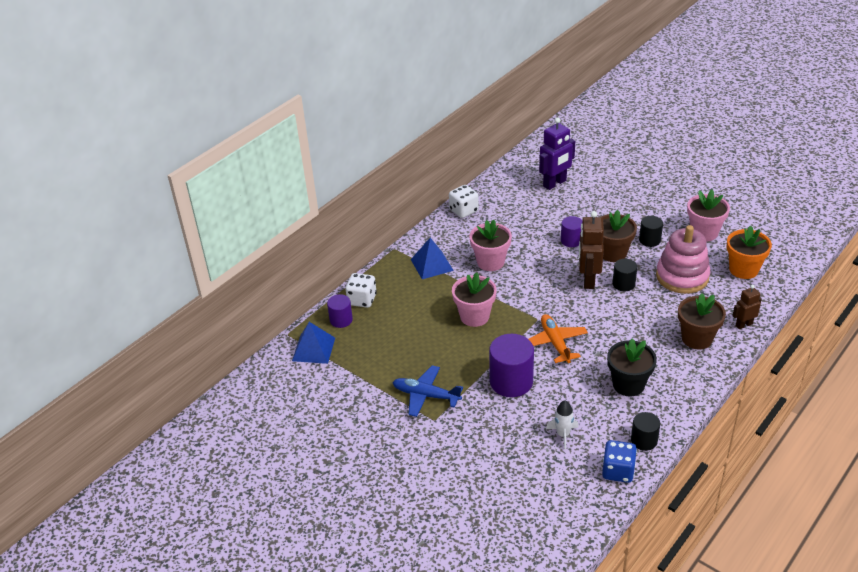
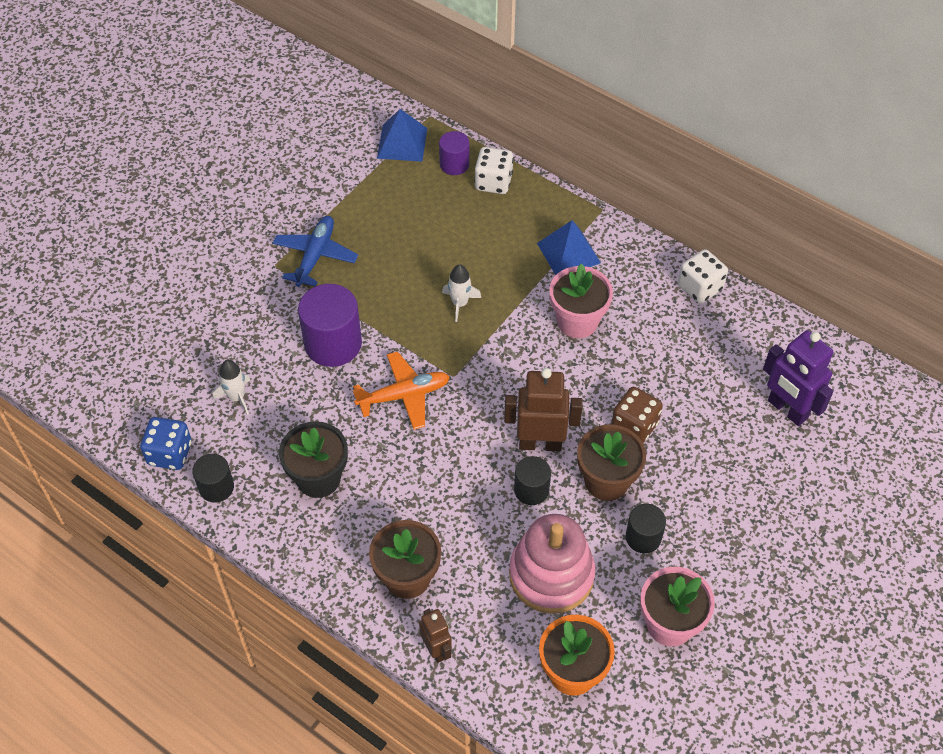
camera: 85 degrees right, 15 degrees up
(474, 316) = (459, 303): pink flower pot -> white rocket
(571, 241) = (634, 425): purple cylinder -> brown dice

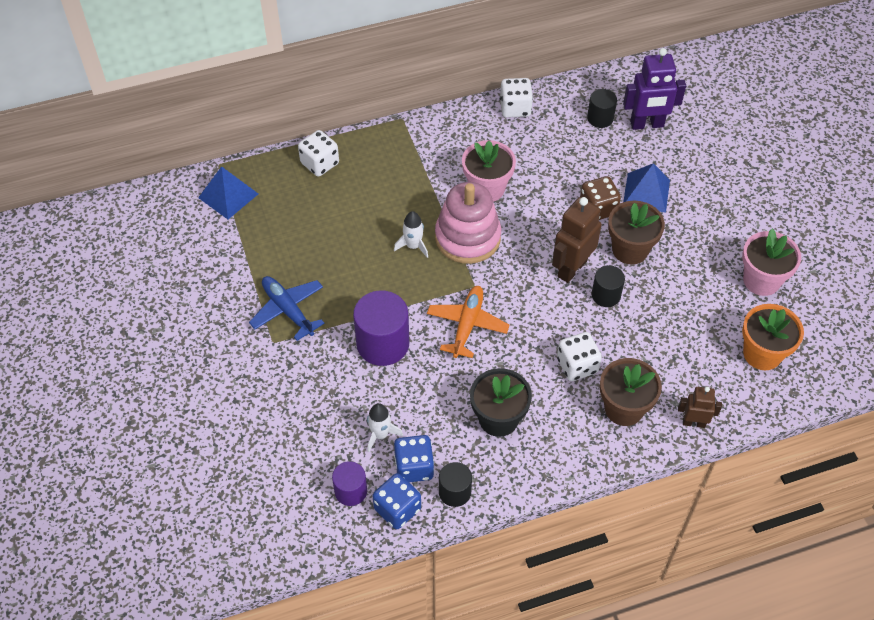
camera: 55 degrees left, 0 degrees up
(221, 441) = (414, 467): none -> blue dice
(427, 510) = (577, 365): none -> white dice
(454, 164) = (280, 176): purple cylinder -> purple cylinder (351, 491)
(551, 575) = (681, 323): pink stacking toy -> pink stacking toy (467, 237)
(568, 253) = (423, 159): blue pyramid -> blue pyramid (646, 192)
(643, 537) = (687, 256): black cylinder -> black cylinder (600, 118)

